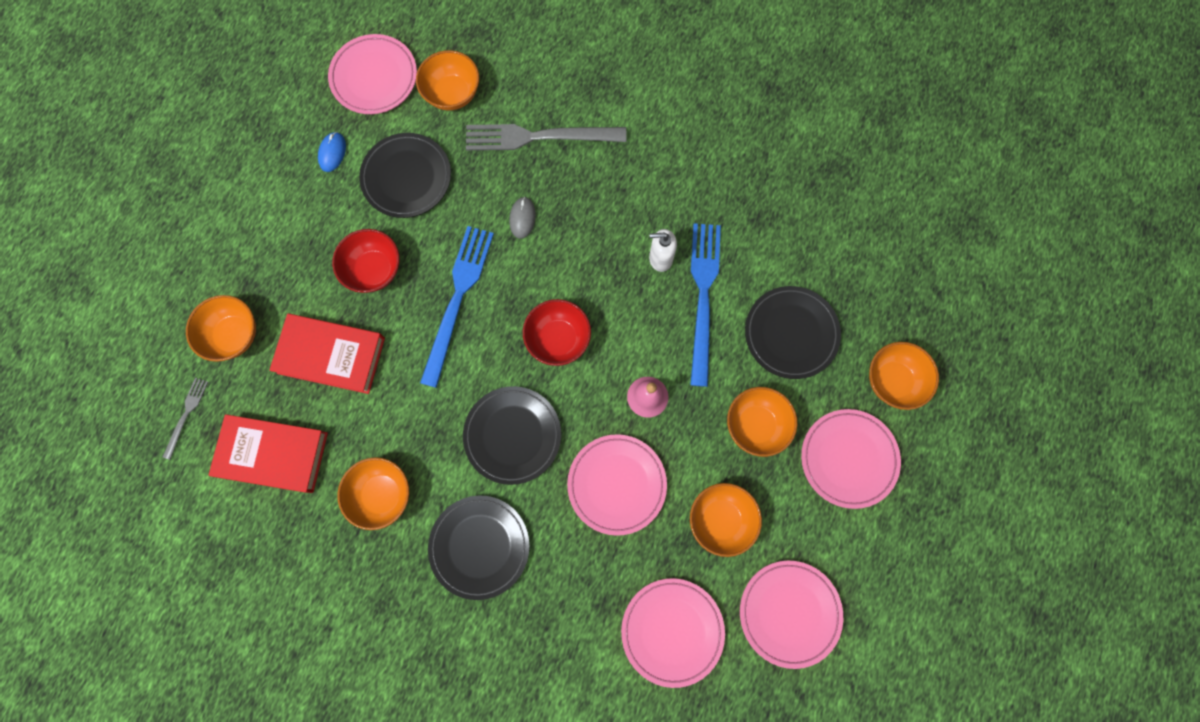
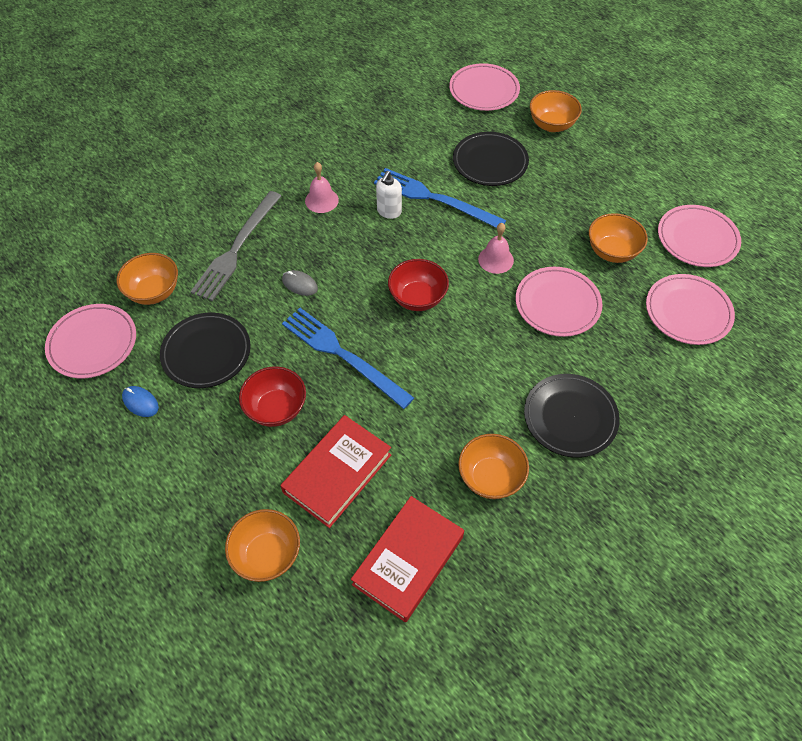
camera: 65 degrees left, 20 degrees down
(186, 415) = (325, 633): grey fork -> none
(512, 435) = (484, 359): black plate -> none
(642, 184) = (321, 200): none -> pink bell
(755, 424) = (549, 206): orange bowl -> none
(848, 458) = (597, 167): pink plate -> pink plate (484, 90)

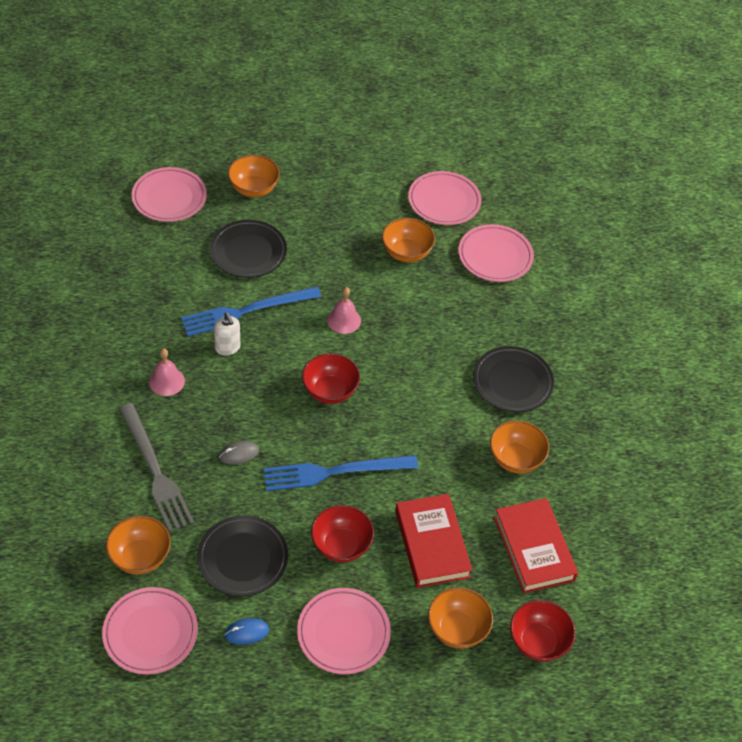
camera: 55 degrees left, 5 degrees down
(310, 635) = (538, 642): none -> red bowl
(557, 304) = (418, 317): pink plate -> pink plate (343, 633)

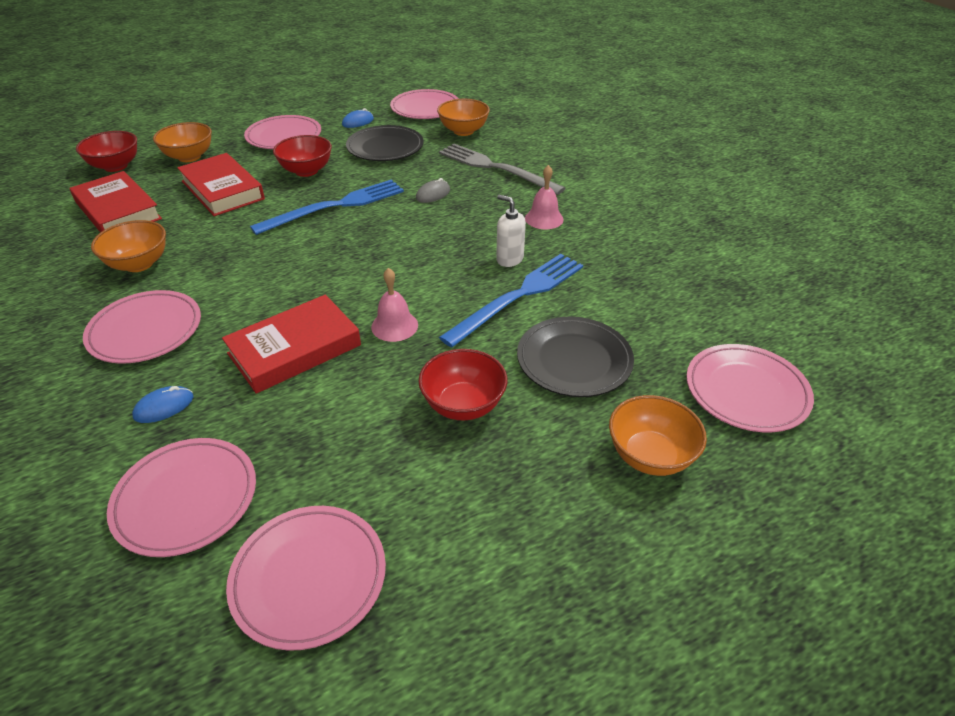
camera: 160 degrees right, 10 degrees down
(330, 391) = (373, 258): red bowl -> red bowl (463, 405)
(406, 252) = (345, 445): orange bowl -> none
(416, 326) = (294, 349): none -> red book
(503, 315) = (164, 407): none -> blue mouse
(512, 382) = (145, 330): black plate -> pink plate

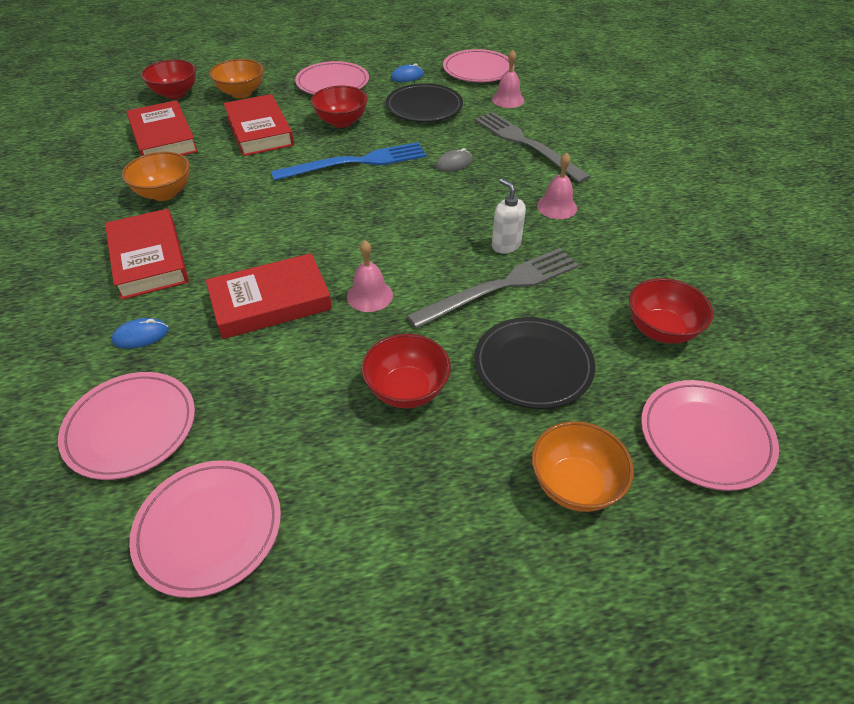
camera: 15 degrees right, 5 degrees up
(145, 330) = (149, 259): pink plate -> red book
(463, 131) = (508, 99): orange bowl -> pink bell
(518, 296) = (501, 286): blue fork -> grey fork
(675, 309) = (661, 330): none -> red bowl

